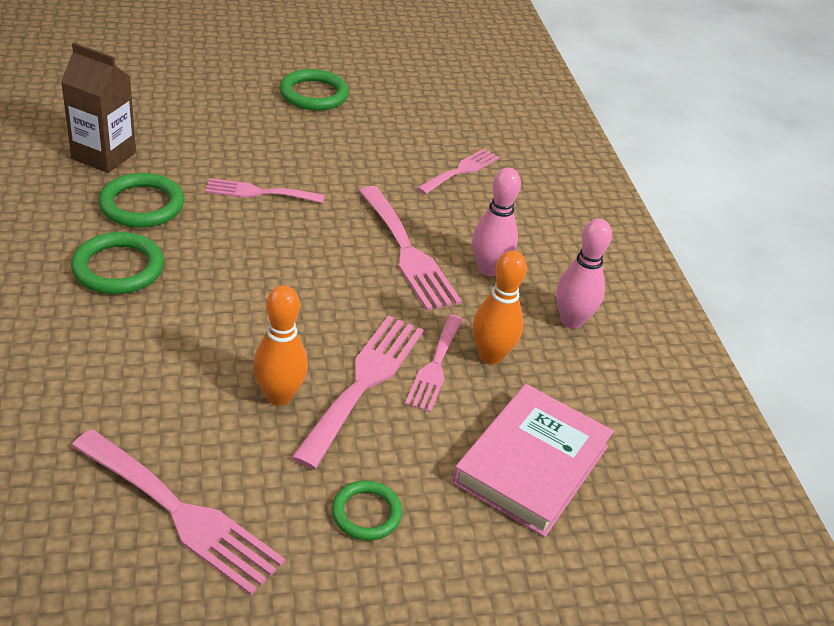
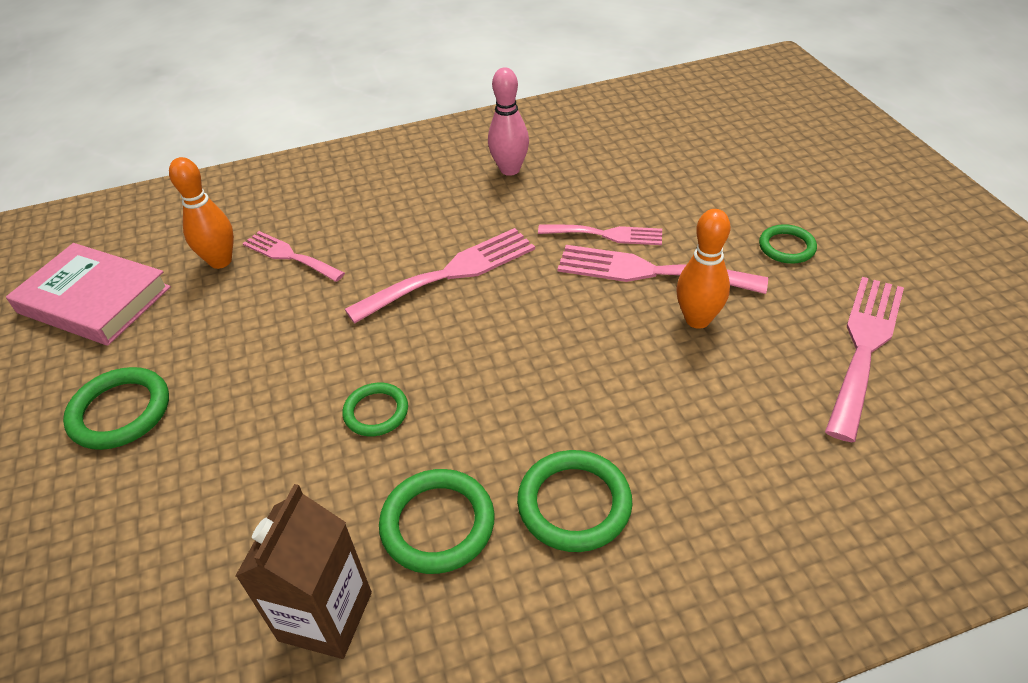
camera: 90 degrees left, 5 degrees up
(259, 192) = (376, 412): pink fork -> green ring
(488, 269) = (457, 220): pink bowling pin -> none
(490, 356) = (576, 206): orange bowling pin -> orange bowling pin (220, 261)
(531, 464) = (684, 176): pink book -> pink book (94, 300)

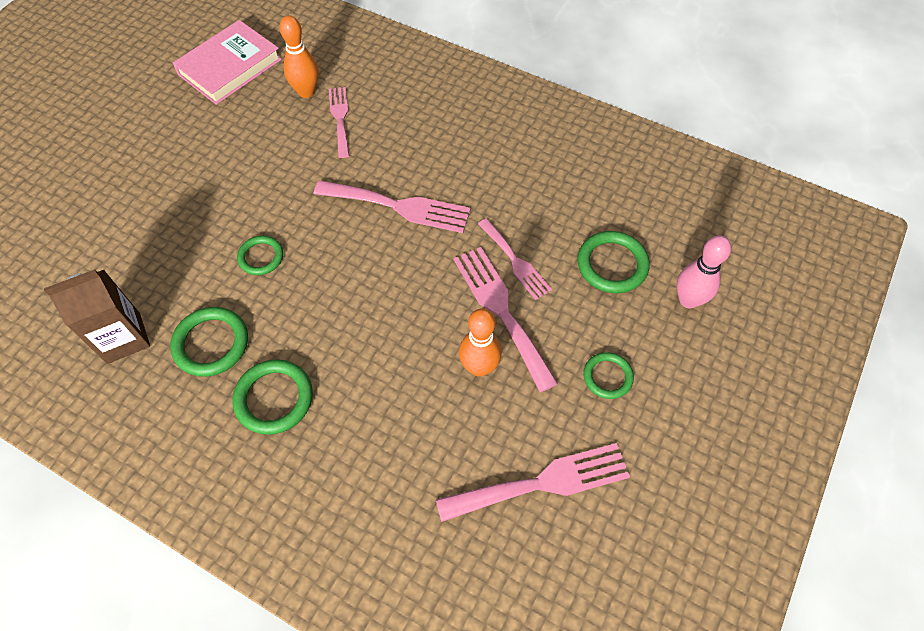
camera: 45 degrees right, 15 degrees up
(94, 300) = (230, 67): pink book -> pink book turned 60 degrees clockwise
(120, 412) = (170, 149): green ring -> green ring (612, 264)
(510, 169) = (529, 161): pink bowling pin -> pink bowling pin (688, 300)

